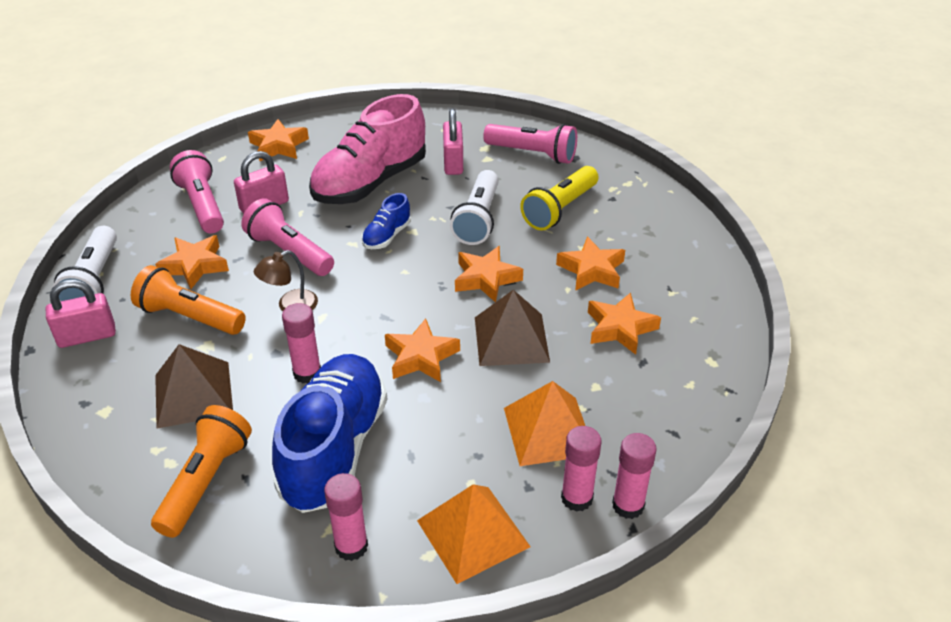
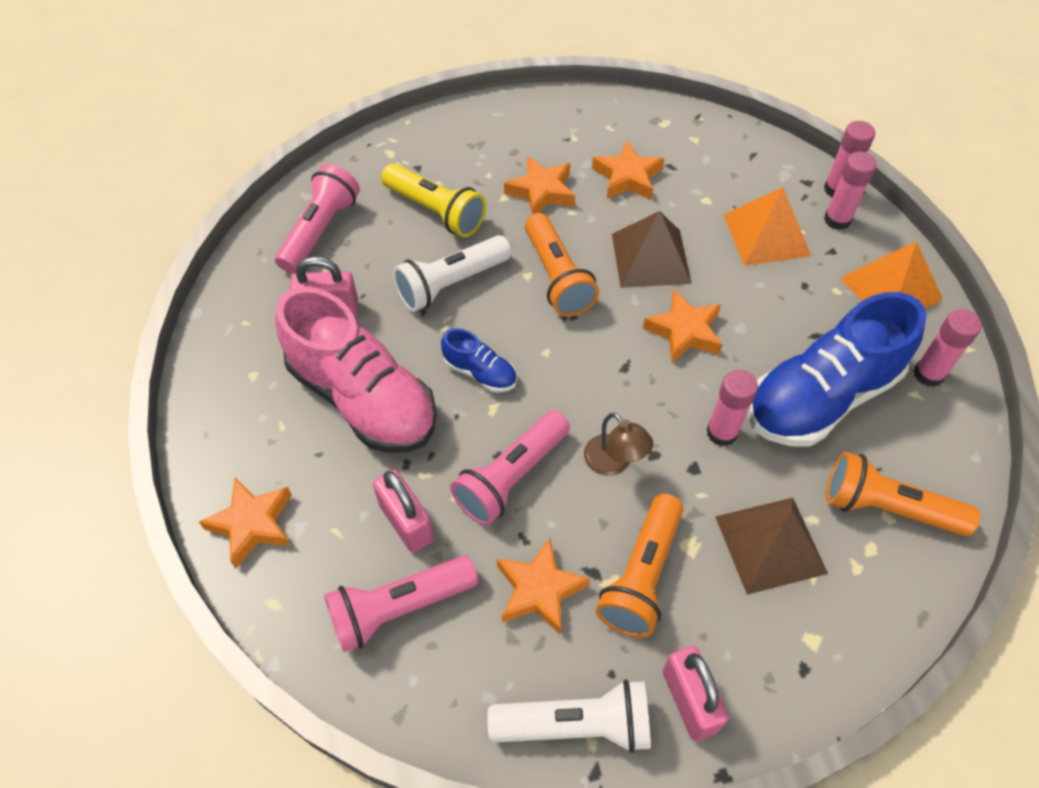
camera: 90 degrees left, 15 degrees up
(334, 449) = (821, 397): blue shoe -> blue shoe turned 45 degrees counterclockwise
(478, 219) = (451, 284): white flashlight -> white flashlight turned 135 degrees clockwise
(486, 278) = (557, 277): orange star -> orange flashlight

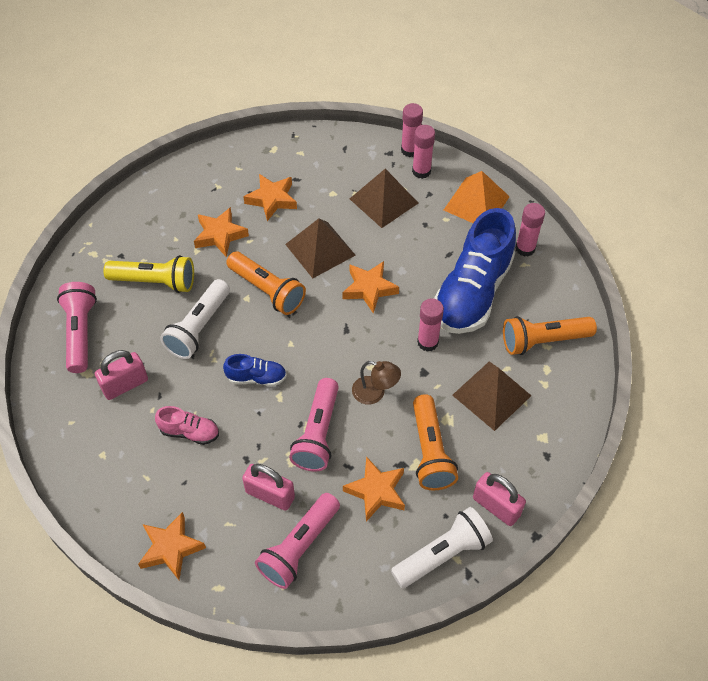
camera: 30 degrees left, 0 degrees up
(363, 398) = (190, 432): pink shoe -> pink shoe, size x0.45
(766, 235) = (384, 201): orange pyramid -> brown pyramid

